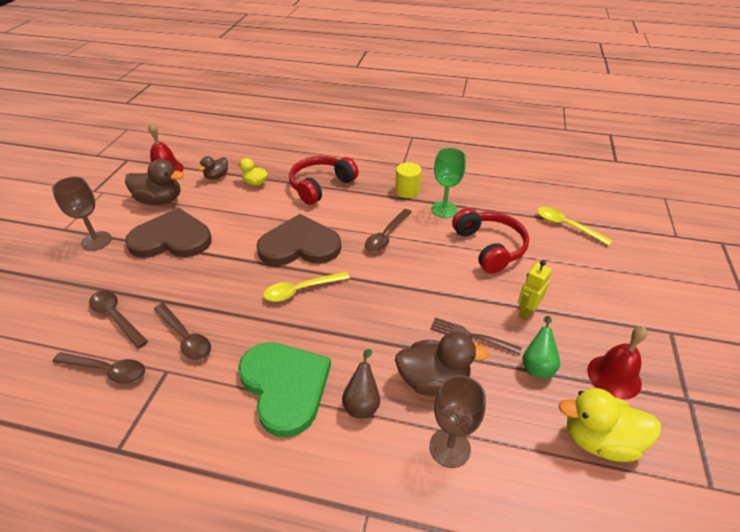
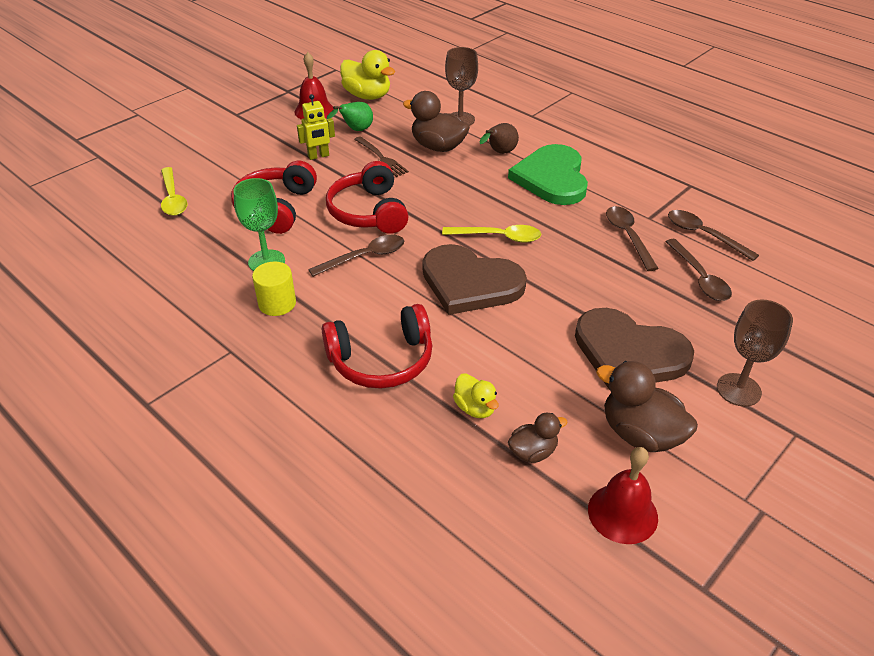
camera: 150 degrees left, 0 degrees up
(420, 271) = (368, 212): none -> red headphones

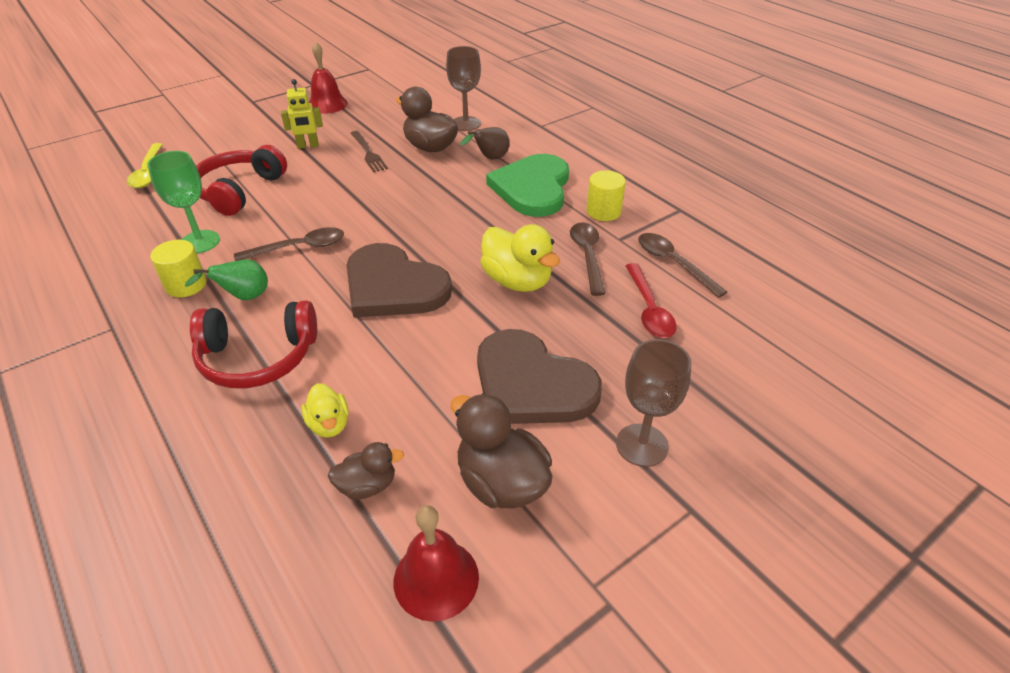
camera: 10 degrees right, 0 degrees up
(355, 130) = (357, 125): green pear -> green pear (243, 297)
(367, 96) = (386, 95): yellow duck -> yellow duck (517, 281)
(368, 212) = (327, 204): red headphones -> none
(499, 237) = (447, 242): yellow spoon -> none
(624, 194) = (603, 211): none -> yellow cylinder
(699, 278) = (649, 309): brown spoon -> red spoon

